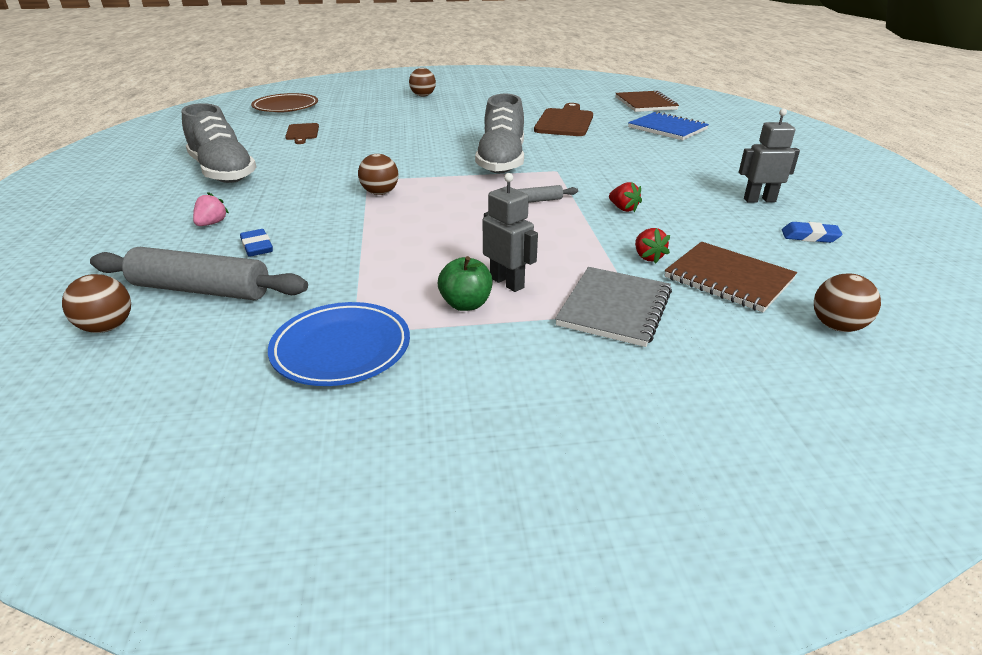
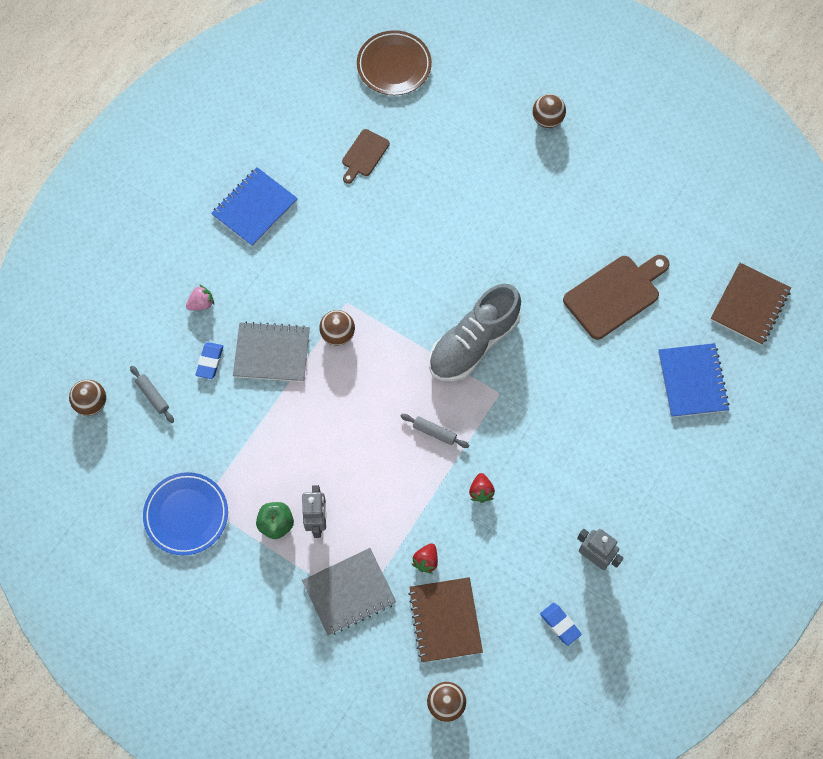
camera: 40 degrees right, 35 degrees up
(201, 290) = (153, 396): grey rolling pin -> grey rolling pin, size x0.46
(223, 172) = (255, 208): grey shoe -> blue notebook
(325, 220) = (272, 353): none -> grey notebook

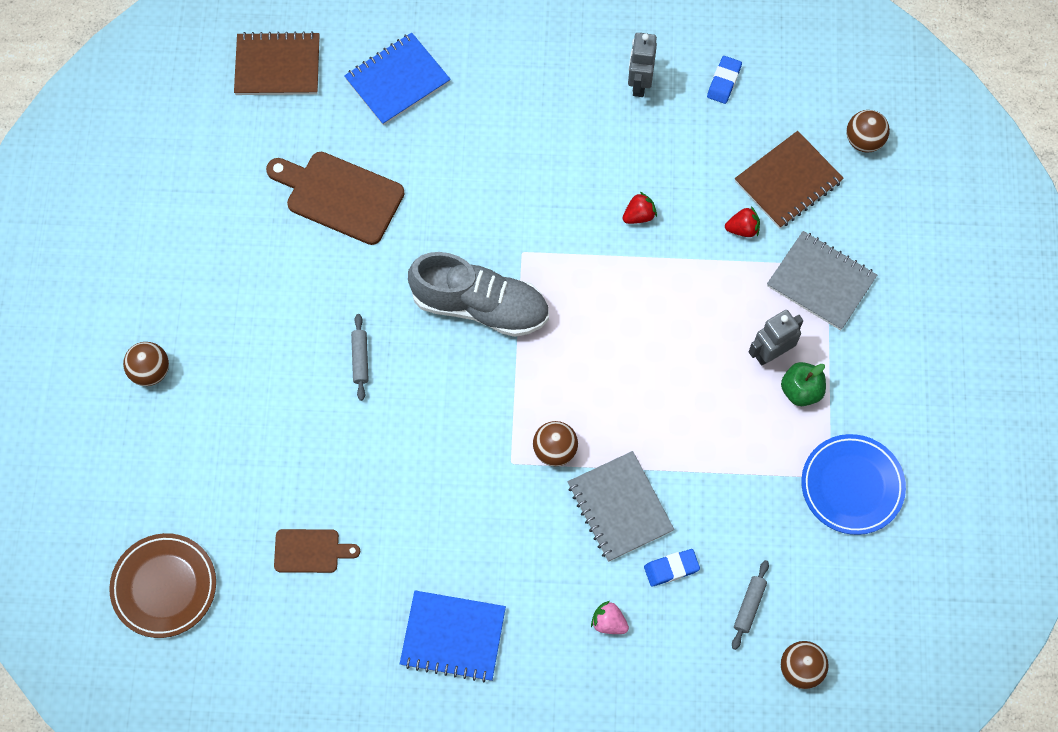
camera: 120 degrees left, 0 degrees up
(434, 432) = (605, 291): grey rolling pin -> grey rolling pin (360, 359)

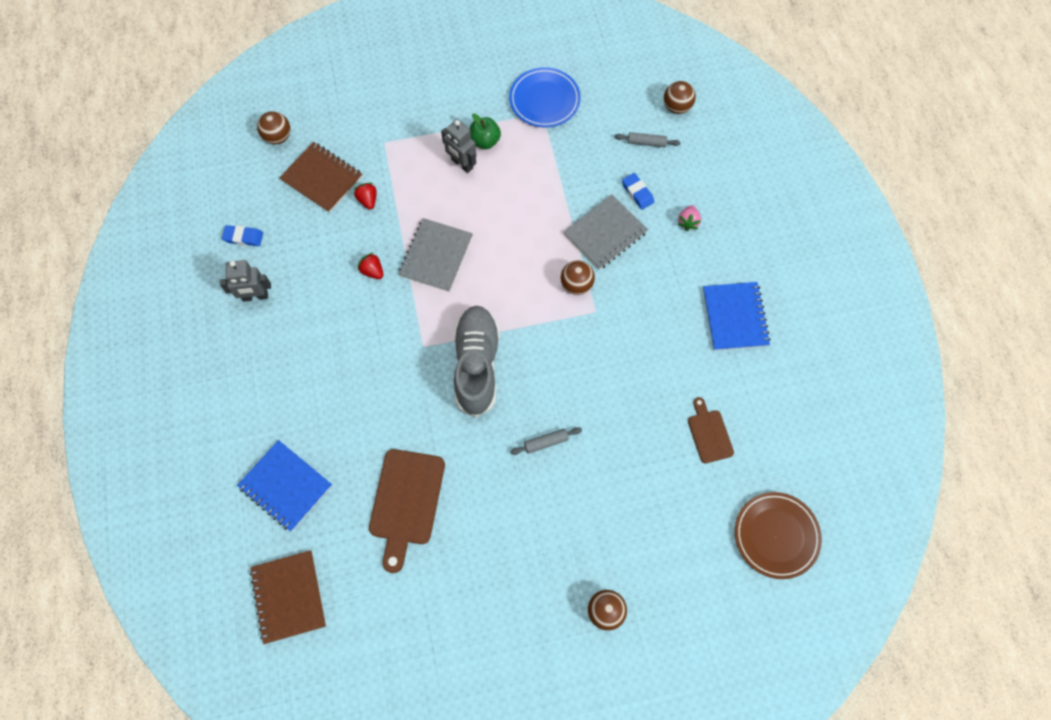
camera: 105 degrees left, 0 degrees up
(821, 282) = (398, 144): grey notebook -> grey notebook (436, 256)

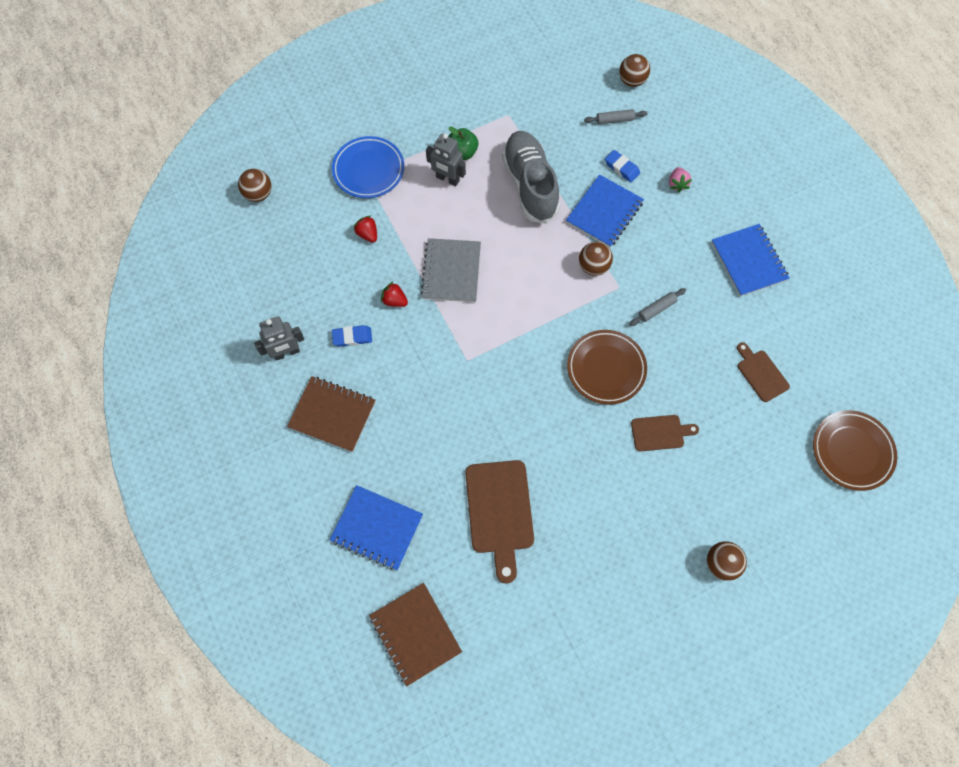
camera: 15 degrees left, 0 degrees up
(243, 237) = (256, 298): blue eraser -> blue eraser (352, 337)
(322, 178) = (315, 224): brown notebook -> brown notebook (332, 414)
(476, 365) = (524, 365): grey shoe -> grey shoe (530, 185)
(544, 100) = (506, 102): blue plate -> blue plate (368, 170)
(546, 442) = (613, 420): grey rolling pin -> grey rolling pin (656, 309)
(555, 389) = (606, 368): none -> brown plate
(588, 466) = (660, 433): none -> brown cutting board
(605, 233) = (604, 212): grey notebook -> blue notebook

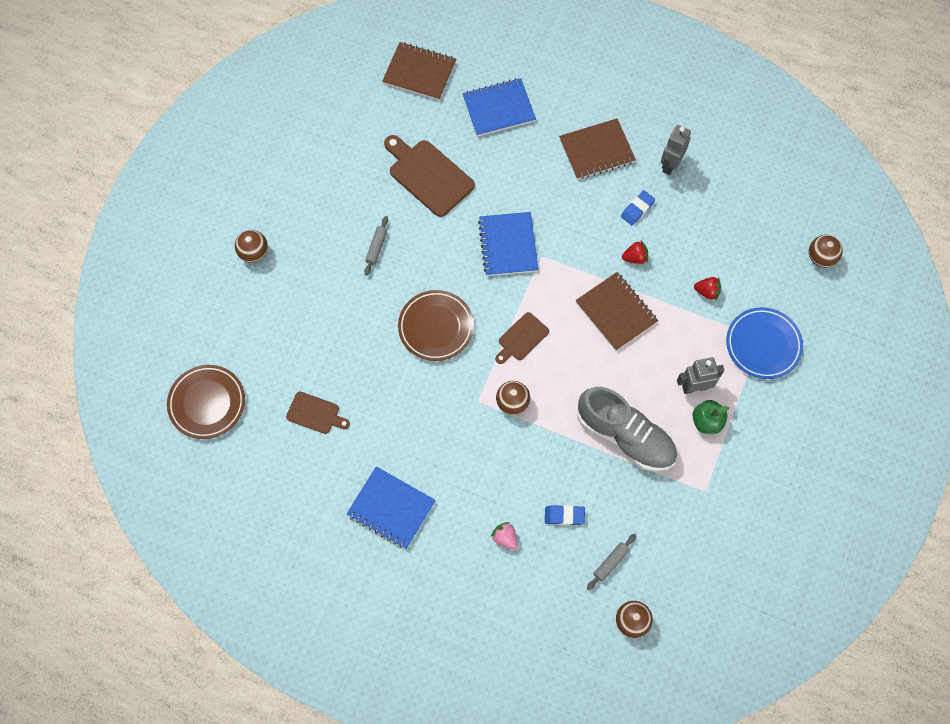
camera: 140 degrees right, 0 degrees up
(451, 271) = (616, 312): grey notebook -> brown notebook
(604, 212) = (543, 459): blue notebook -> blue notebook (508, 245)
(656, 309) = (434, 405): grey rolling pin -> grey rolling pin (376, 248)
(660, 433) = (359, 310): brown cutting board -> brown cutting board (521, 338)

